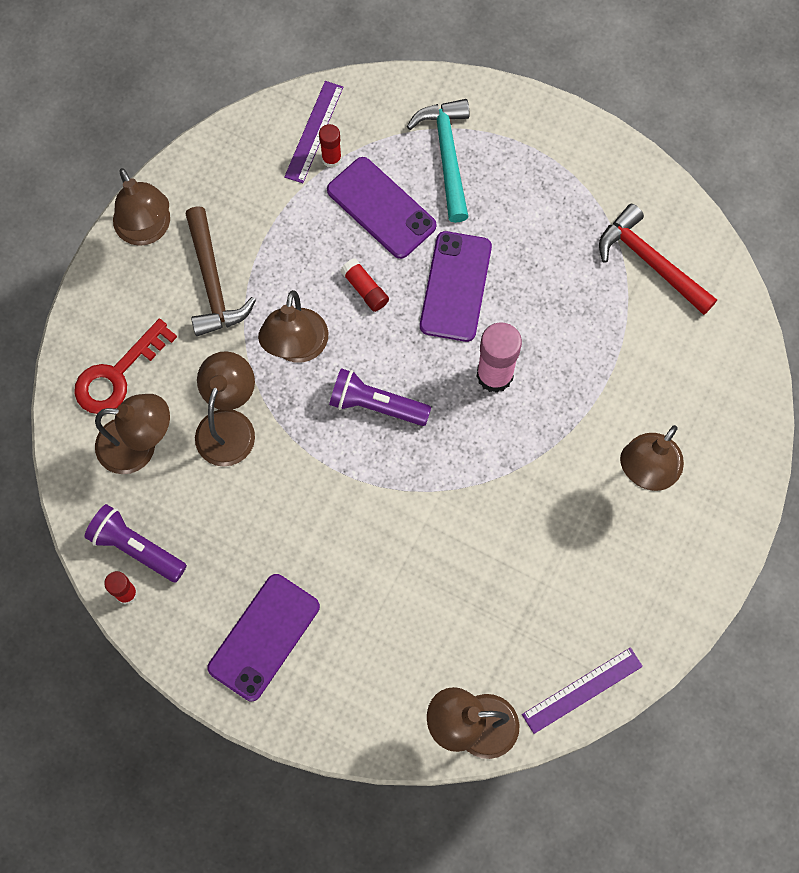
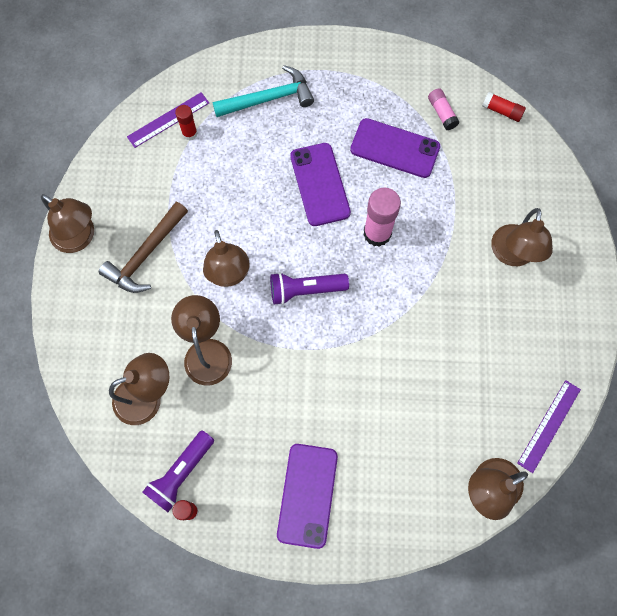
camera: 25 degrees left, 0 degrees up
(117, 375) = (106, 351): red key -> none
(136, 548) = (181, 473): purple flashlight -> purple flashlight turned 60 degrees counterclockwise
(213, 283) = (146, 255): brown hammer -> brown hammer turned 75 degrees clockwise
(314, 132) = (168, 120): purple ruler -> purple ruler turned 60 degrees clockwise
(365, 289) = (257, 213): red glue stick -> red glue stick (502, 111)
(381, 208) = (241, 153): purple phone -> purple phone (395, 148)
(447, 155) = (269, 98): turquoise hammer -> turquoise hammer turned 105 degrees clockwise
(650, 262) = (442, 113): red hammer -> pink glue stick

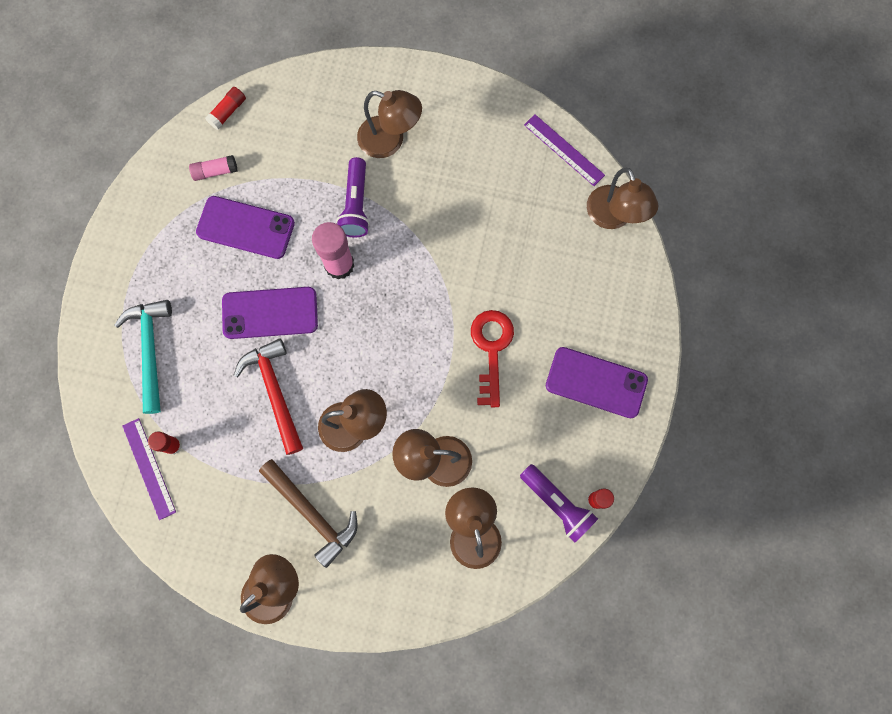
camera: 80 degrees left, 5 degrees up
(249, 202) = (274, 391): none -> red hammer
(305, 290) = (387, 349): purple flashlight -> purple flashlight (355, 205)
(322, 386) = (491, 349): none -> red key
(395, 148) = (245, 228): purple phone -> purple phone turned 75 degrees clockwise

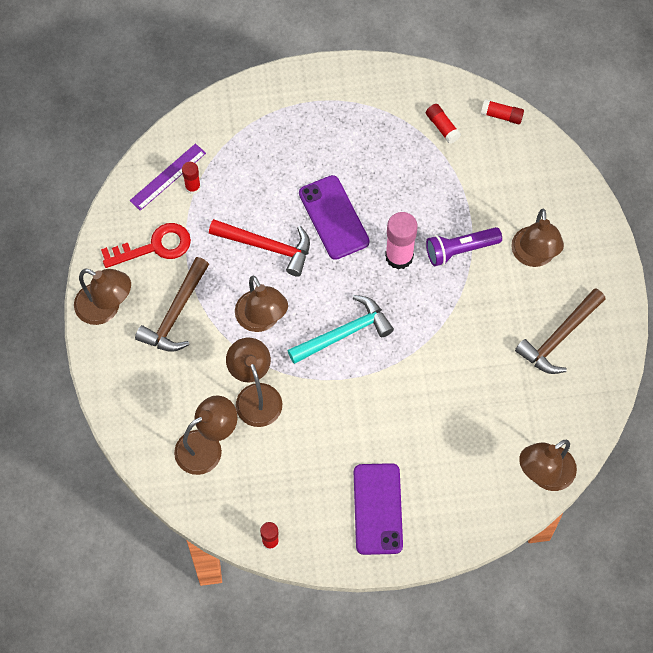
camera: 70 degrees right, 10 degrees down
(150, 350) = (266, 139): turquoise hammer -> turquoise hammer (344, 333)
(215, 171) = (442, 127): pink glue stick -> red glue stick
(245, 228) = (401, 170): purple phone -> none
(274, 391) = (267, 246): red hammer -> red hammer turned 60 degrees clockwise
(482, 150) = (559, 337): none -> brown hammer
(491, 349) = (373, 408): red key -> red key (155, 246)
(557, 504) = (255, 510): purple flashlight -> none
(563, 150) = (592, 409): purple ruler -> none

